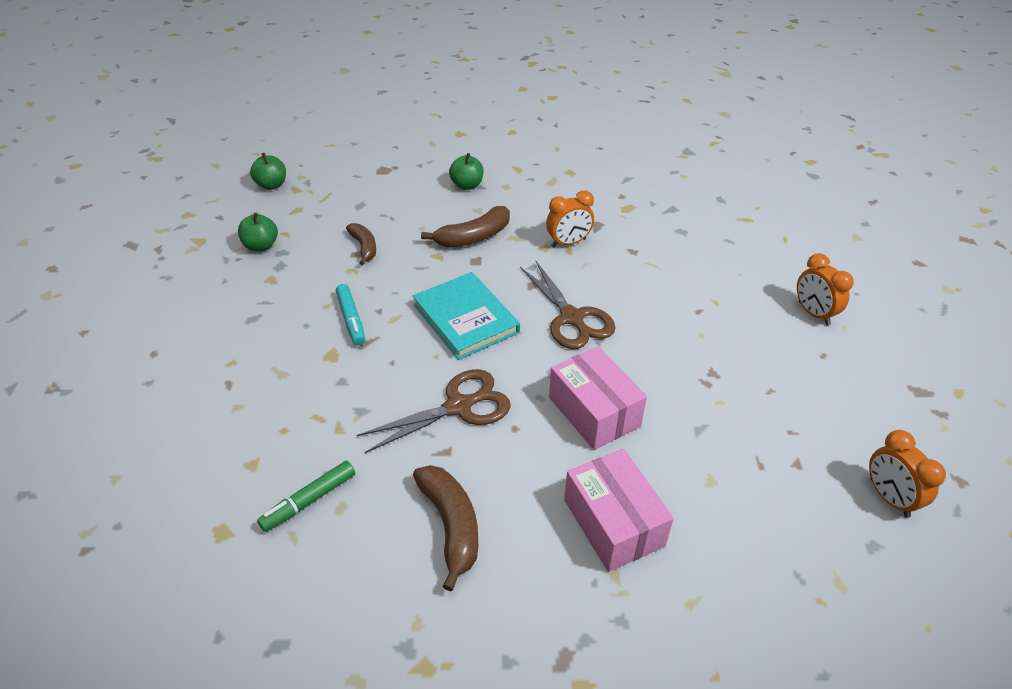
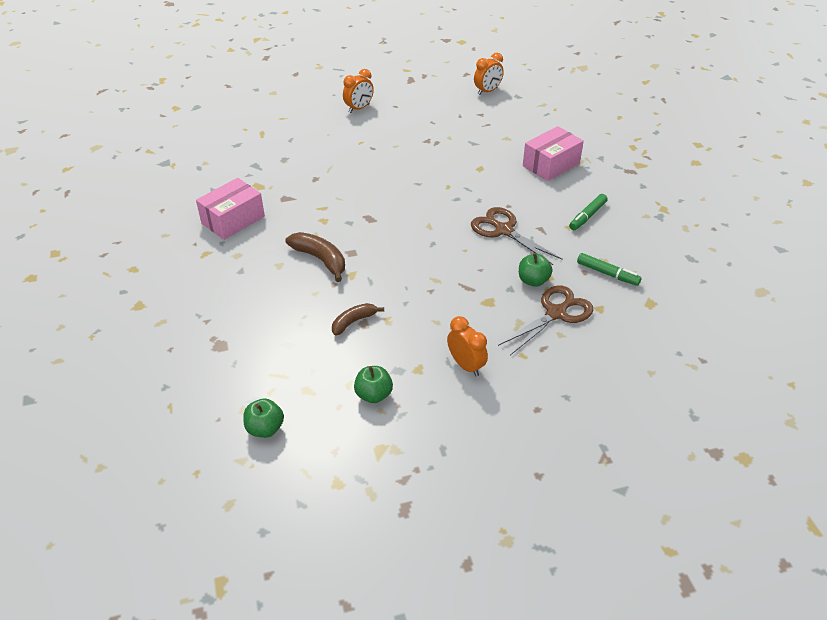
camera: 105 degrees left, 0 degrees up
(351, 319) = (447, 302): turquoise marker -> none
(451, 526) = (587, 216): brown banana -> green marker
(466, 318) = (421, 244): turquoise book -> none
(467, 185) = (240, 279): green apple -> green apple (533, 281)
(568, 243) = (314, 209): orange clock -> orange clock (466, 365)
(572, 318) = (400, 197): brown scissors -> brown scissors (556, 313)
(594, 411) = (479, 178): pink box -> pink box (233, 220)

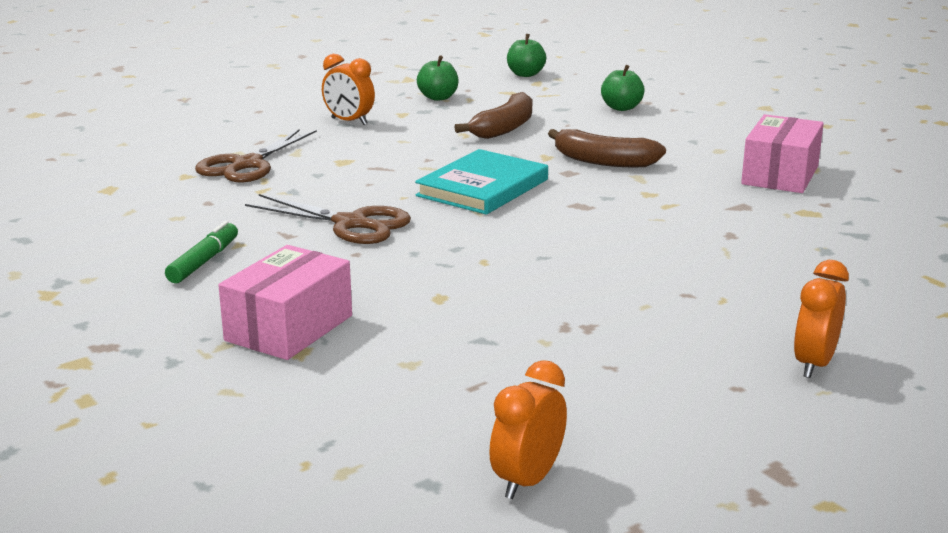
camera: 160 degrees right, 20 degrees down
(354, 322) = (504, 128): brown banana -> brown banana, size x1.52
(413, 248) = (483, 188): none -> turquoise book
(533, 281) = (286, 184): green apple -> green apple (621, 108)
(607, 274) = (171, 205): green marker -> none

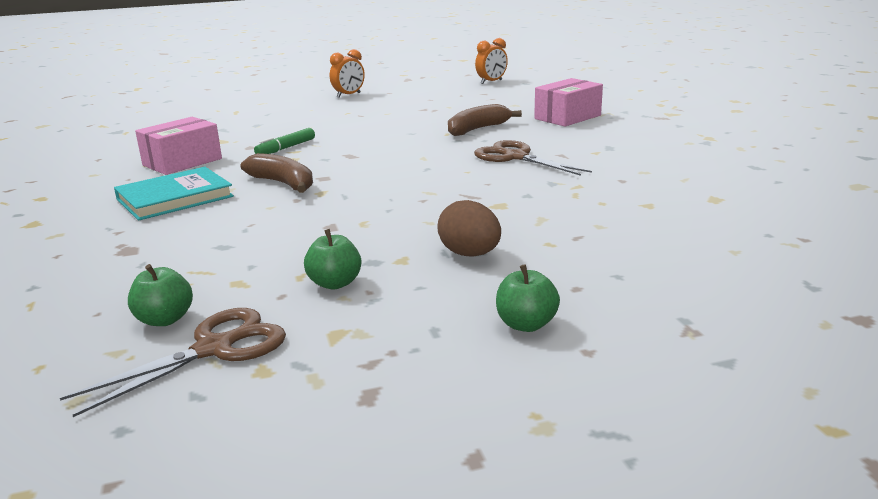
camera: 160 degrees left, 0 degrees up
(204, 261) = (617, 145): green marker -> green marker (286, 148)
(247, 164) = (590, 210): brown scissors -> brown scissors (214, 349)
(349, 121) = (470, 254): orange clock -> brown egg
(483, 188) = (402, 172): turquoise book -> turquoise book (175, 198)
(504, 128) = (317, 226): brown banana -> brown banana (478, 129)
(621, 108) = (162, 239): green apple -> green apple (526, 324)

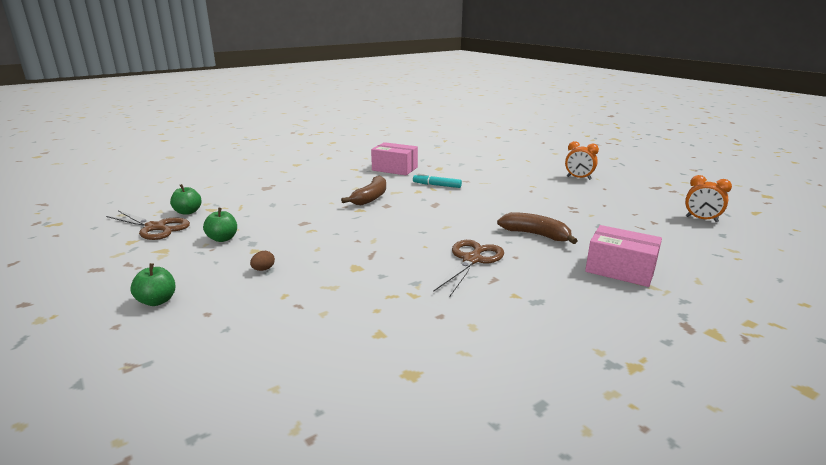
camera: 70 degrees right, 0 degrees up
(175, 198) = (337, 180): turquoise book -> none
(286, 148) = (437, 185): green marker -> turquoise marker
(470, 254) = (263, 269): brown egg -> brown egg, size x0.52

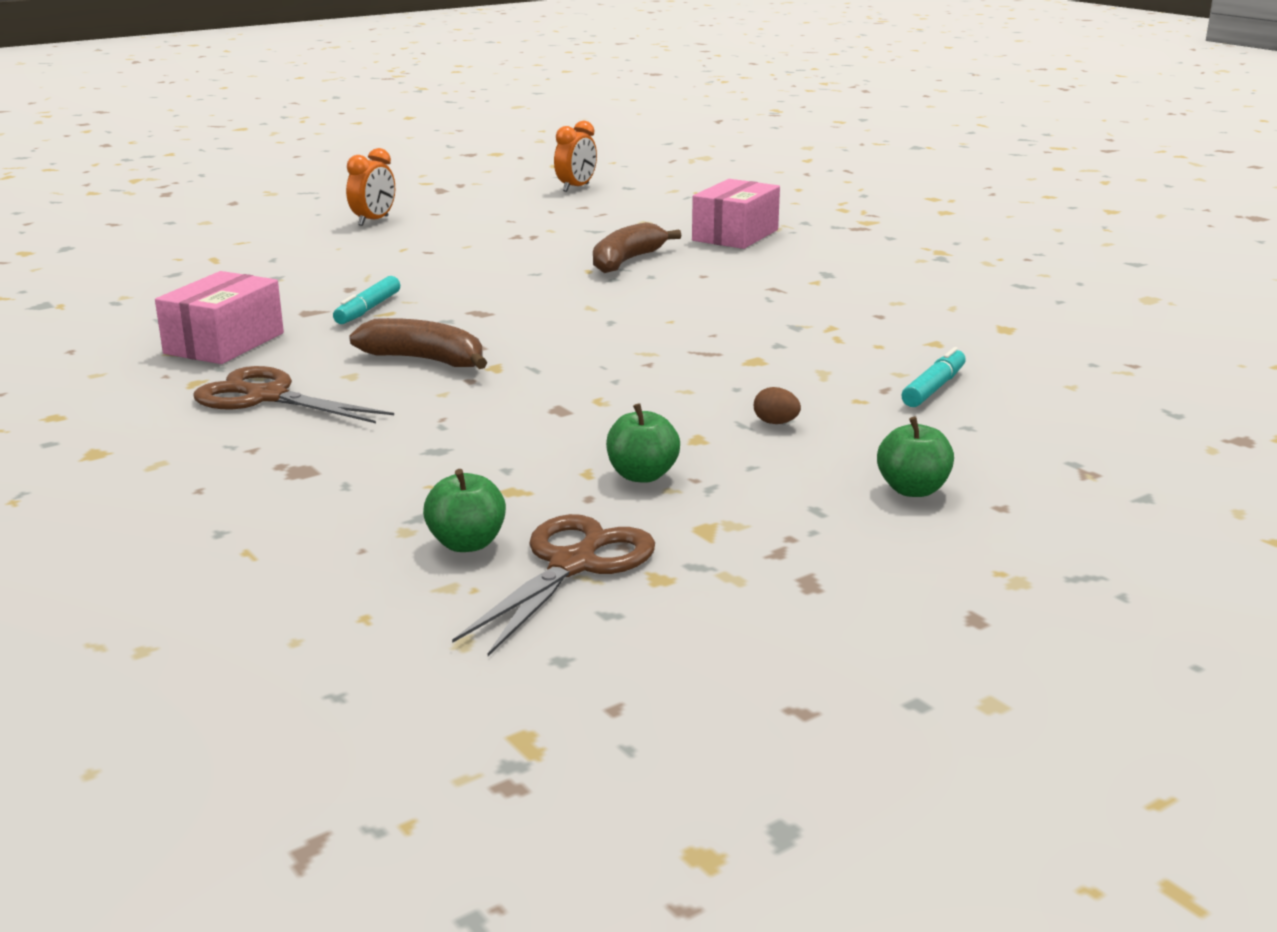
camera: 90 degrees left, 0 degrees up
(293, 323) = (934, 388): none -> turquoise marker
(472, 260) = (717, 296): brown scissors -> brown scissors (267, 397)

